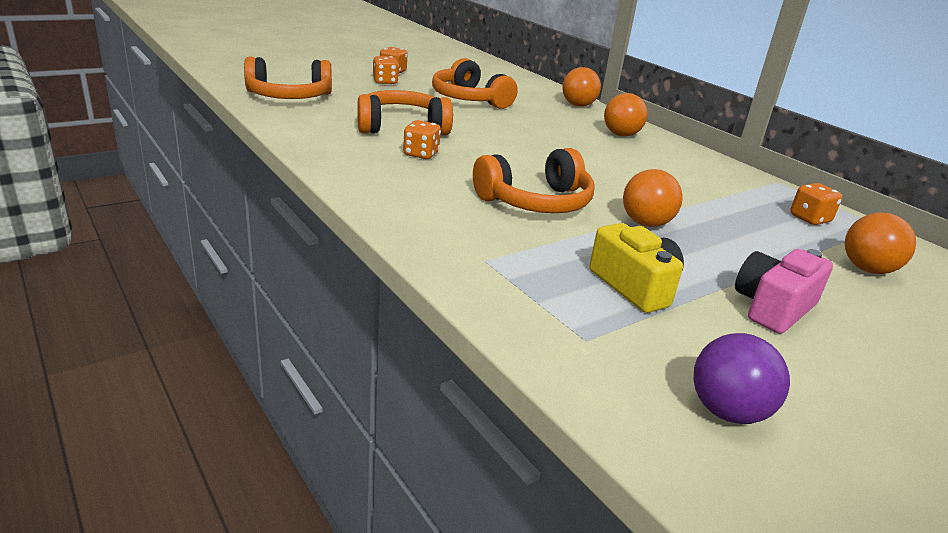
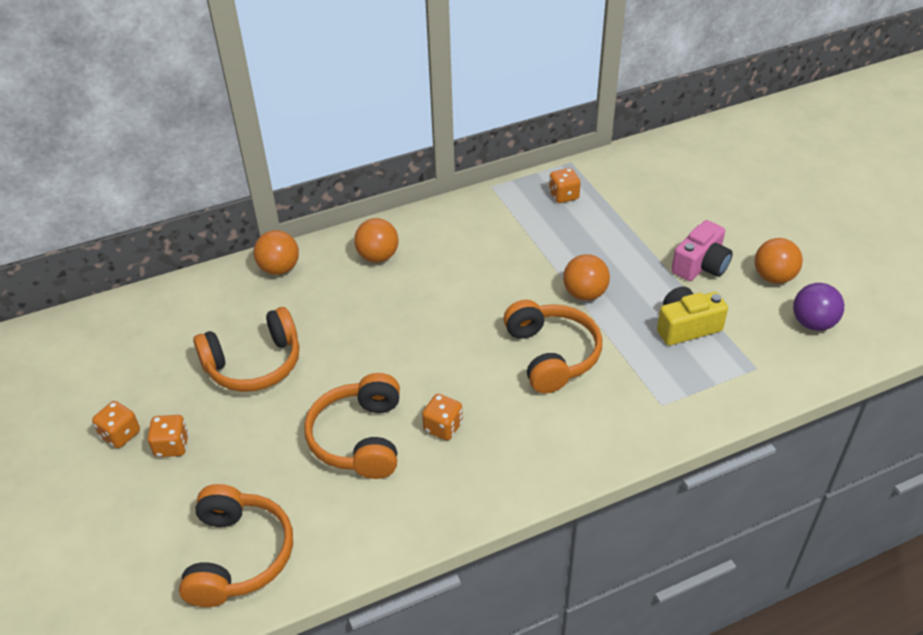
camera: 75 degrees left, 15 degrees up
(773, 308) = (700, 265): pink camera -> pink camera turned 105 degrees counterclockwise
(867, 269) = (640, 199): orange ball -> orange ball (773, 277)

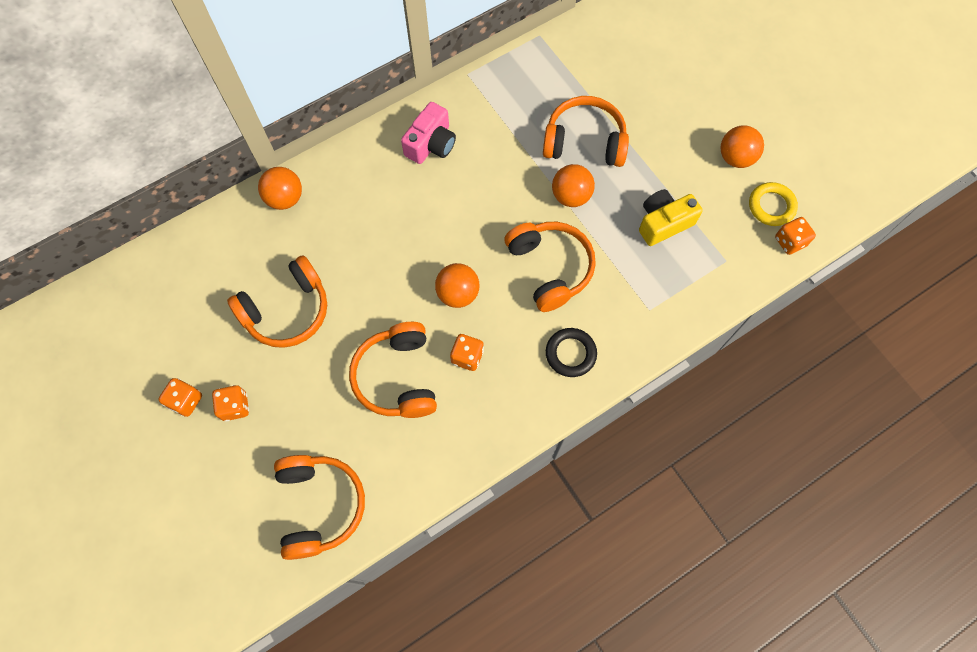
camera: 10 degrees left, 25 degrees up
(378, 256) = (375, 173): orange ball -> orange ball (458, 294)
(563, 196) = (538, 79): orange dice -> orange dice (790, 242)
(563, 437) = (570, 354): none -> black ring
(606, 249) = (584, 141): none -> orange headphones
(700, 265) = (671, 151): pink camera -> pink camera (431, 144)
(812, 323) = (771, 206): purple ball -> yellow ring

